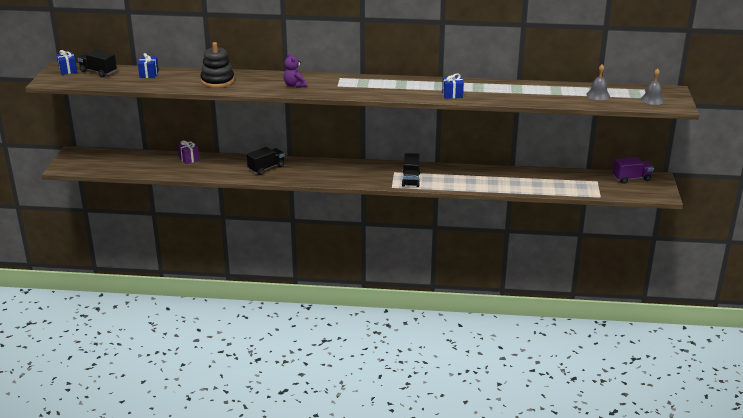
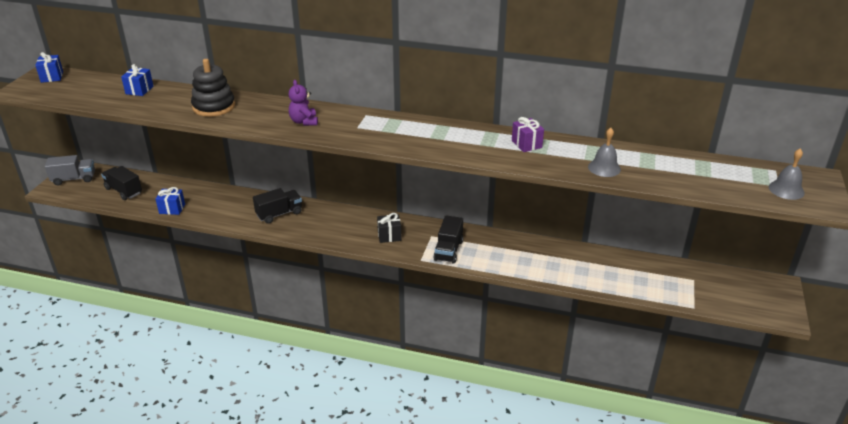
camera: 10 degrees right, 5 degrees up
(77, 159) = (74, 179): none -> grey truck
(98, 72) = (84, 82): black truck -> black truck (124, 191)
(189, 159) = (196, 191): purple gift -> purple gift (526, 144)
(361, 174) = (389, 236): none -> black gift
(452, 95) = (502, 155): blue gift -> blue gift (172, 209)
(598, 95) = (706, 174): grey bell -> grey bell (604, 168)
(631, 178) = (742, 281): purple truck -> none

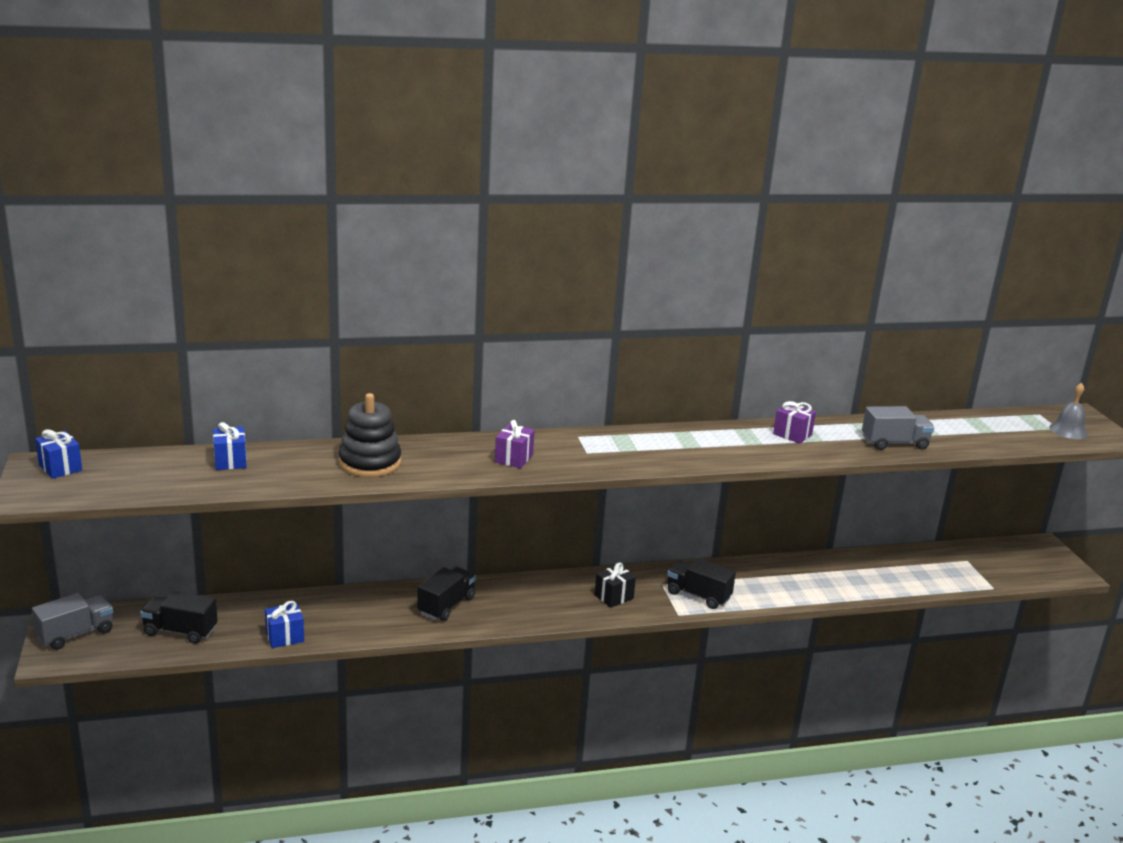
camera: 30 degrees left, 10 degrees down
(304, 122) = (514, 458): purple teddy bear -> purple gift
(448, 250) = (698, 595): black truck -> black truck turned 135 degrees clockwise
(604, 168) = (894, 443): grey bell -> grey truck

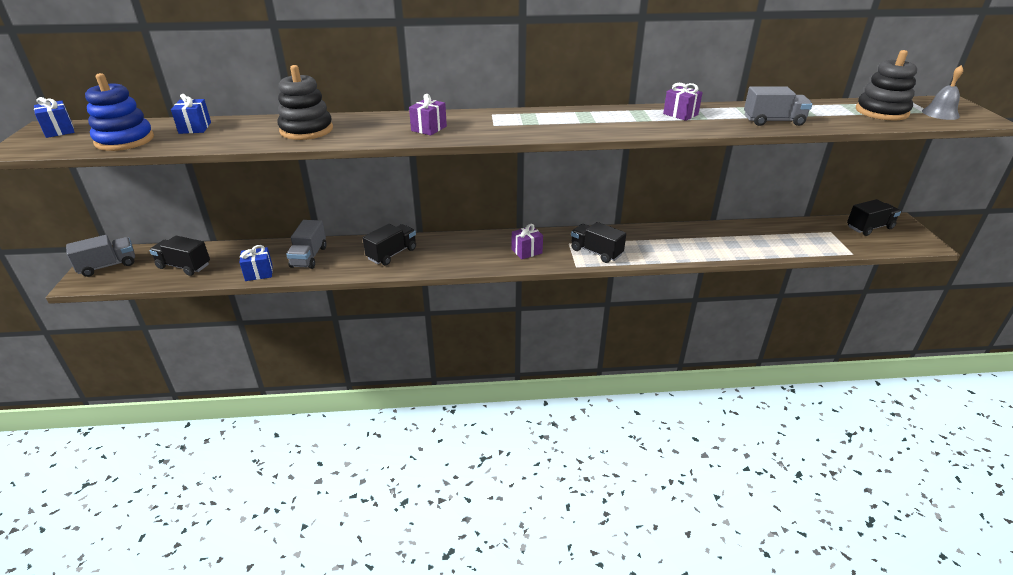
camera: 10 degrees right, 10 degrees up
(156, 481) = (124, 140): none -> blue stacking toy
(340, 613) = (309, 257): none -> grey truck
(614, 597) = (526, 251): black gift -> purple gift
(1007, 429) = (881, 112): none -> black stacking toy
(1010, 554) = (869, 228): none -> black truck

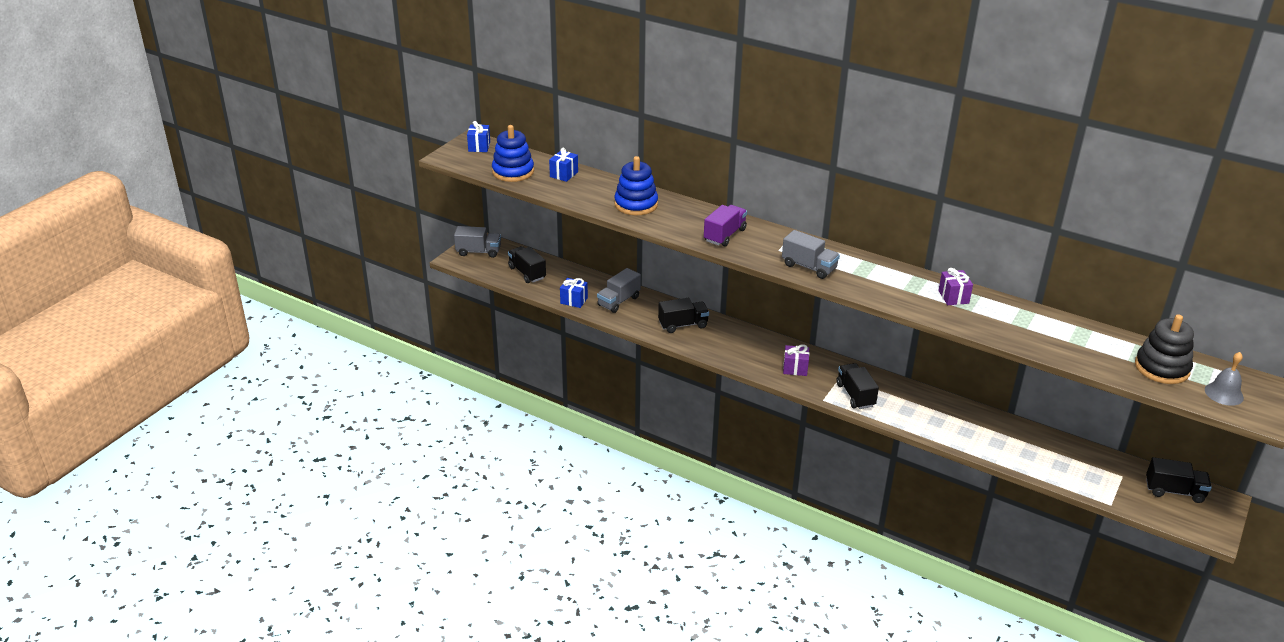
camera: 35 degrees right, 0 degrees up
(306, 130) = (636, 204): black stacking toy -> blue stacking toy
(429, 128) = (724, 235): purple gift -> purple truck
(773, 121) = (1029, 336): grey truck -> grey truck (809, 267)

